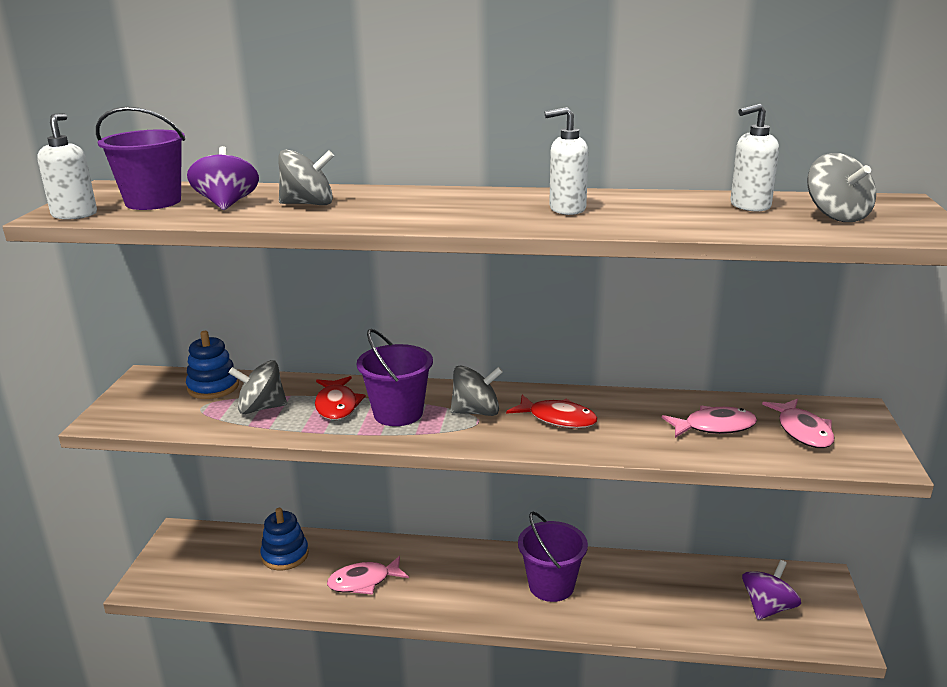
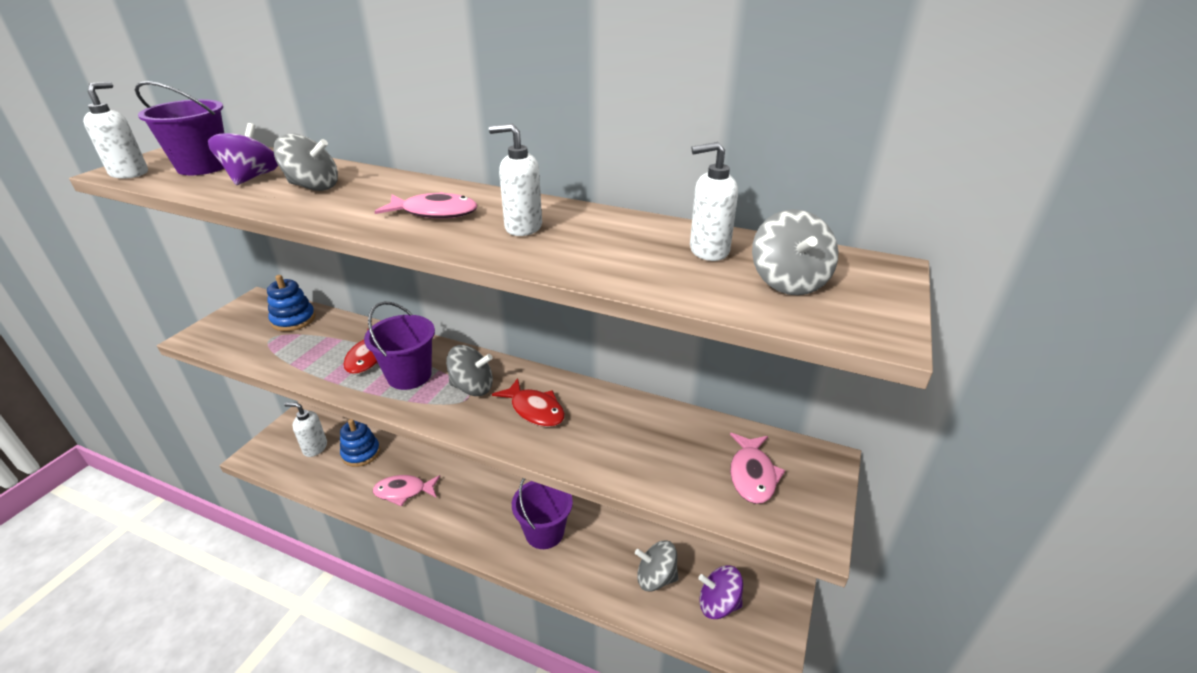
camera: 15 degrees right, 10 degrees up
(221, 561) = (315, 448): none -> white soap dispenser
(261, 408) = (311, 348): grey spinning top -> grey spinning top (655, 577)
(714, 427) = (669, 450): pink fish -> pink fish (435, 213)
(768, 607) = (718, 604): purple spinning top -> purple spinning top turned 135 degrees counterclockwise

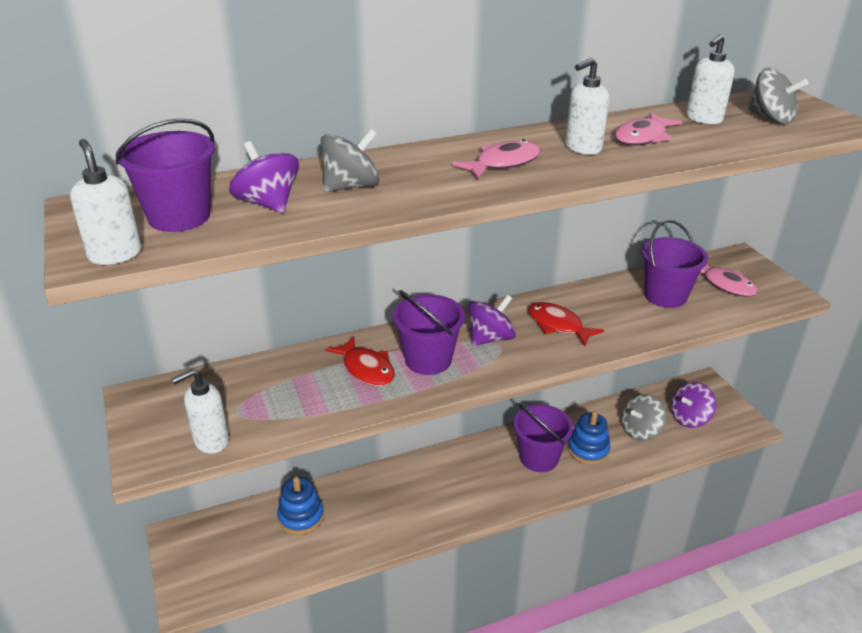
camera: 45 degrees left, 0 degrees up
(293, 320) = (224, 386): blue stacking toy -> blue stacking toy (588, 450)
(315, 448) = (245, 546): white soap dispenser -> white soap dispenser (211, 441)
(403, 491) = (391, 513): pink fish -> pink fish (642, 137)
(472, 387) = (490, 338): grey spinning top -> purple spinning top
(535, 410) = (558, 325): red fish -> red fish turned 135 degrees counterclockwise
(670, 446) = (665, 296): none -> purple bucket

